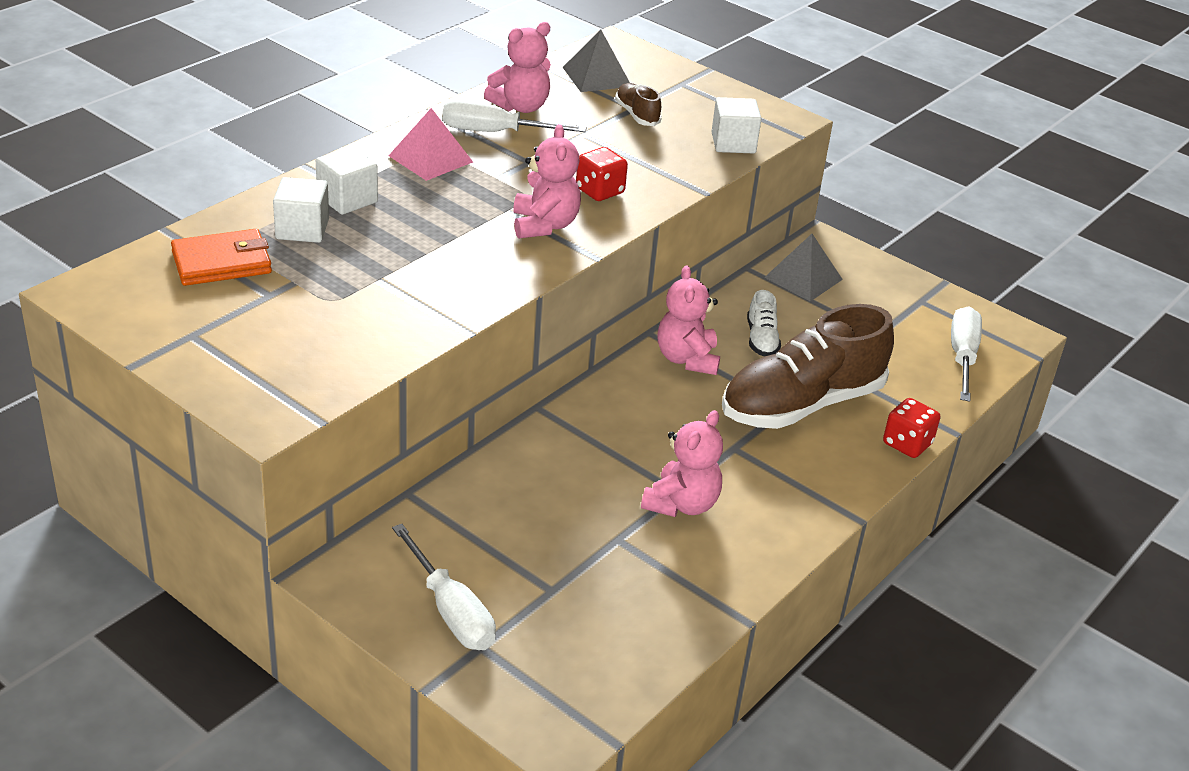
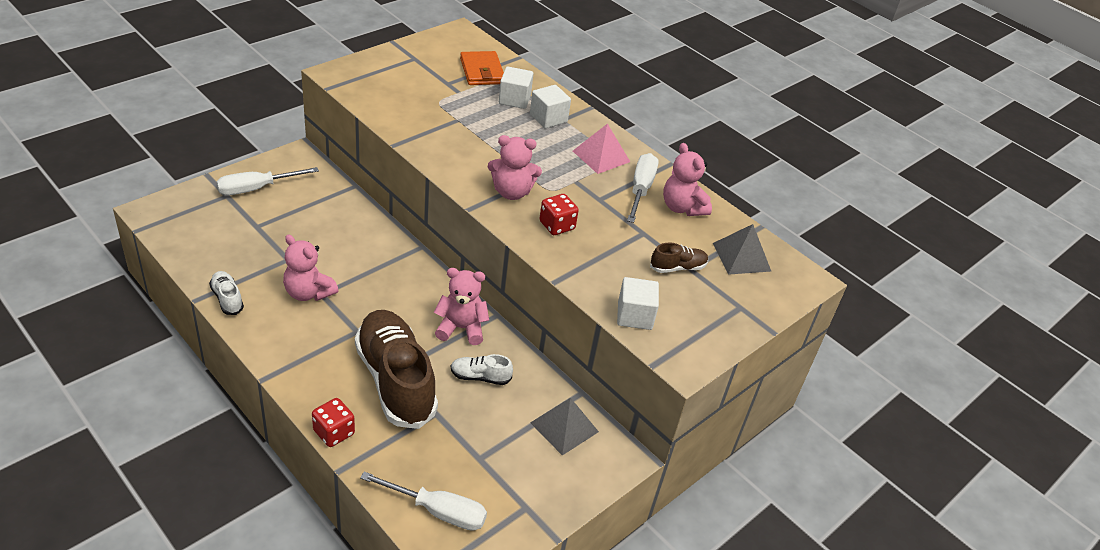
camera: 95 degrees right, 5 degrees up
(731, 586) = (227, 299): none -> white shoe

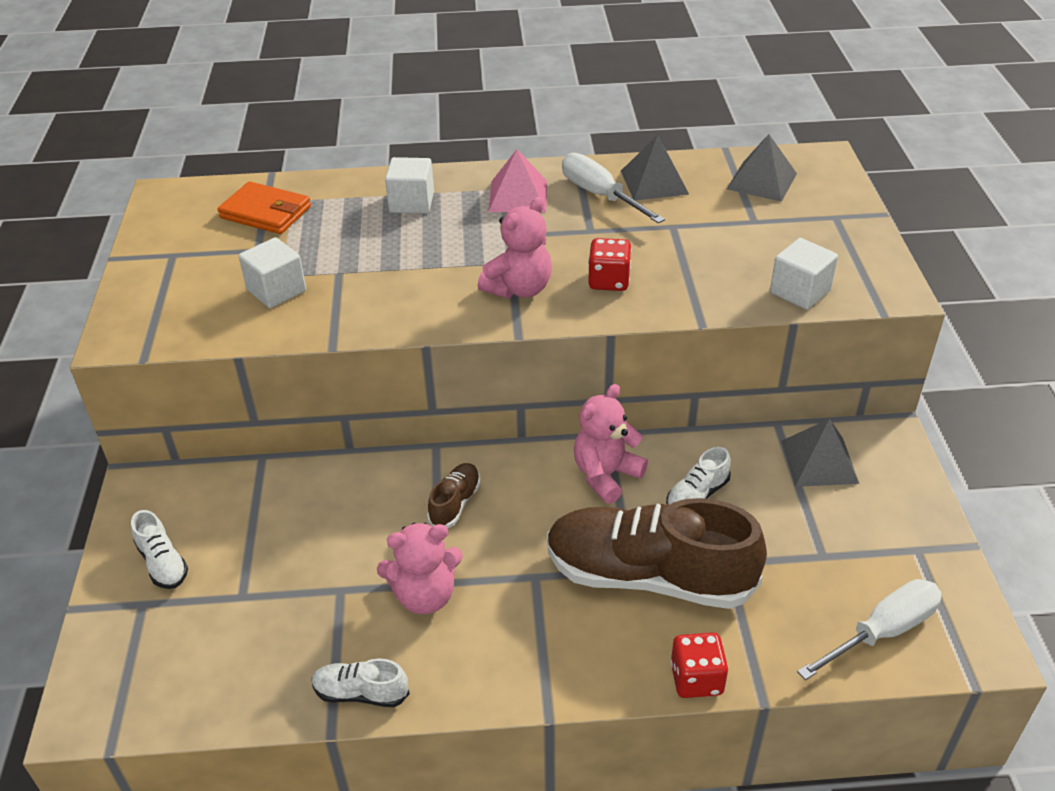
camera: 45 degrees left, 0 degrees up
(256, 189) = (163, 563): white screwdriver -> white shoe
(514, 99) = (349, 211): white cube -> white cube (276, 290)
(678, 267) = (746, 228): brown shoe -> brown shoe (455, 503)
(682, 207) = (654, 182): pink teddy bear -> grey pyramid

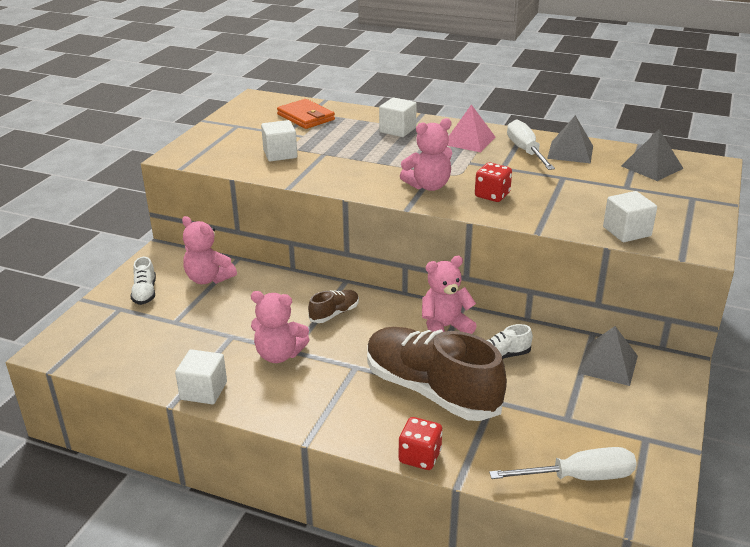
camera: 25 degrees right, 10 degrees down
(242, 507) = (208, 279): none -> pink teddy bear
(361, 693) = (204, 391): white shoe -> white cube

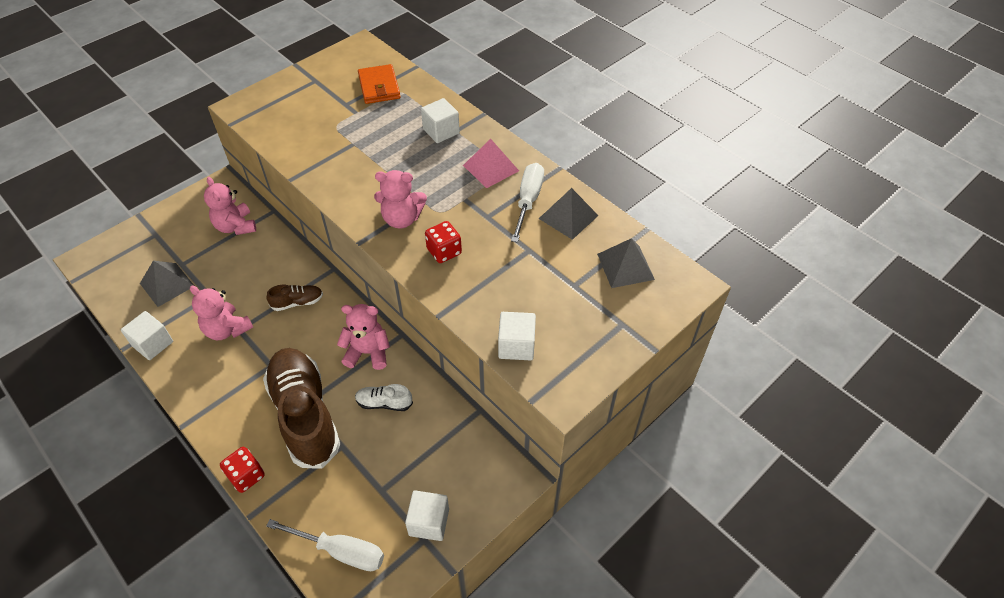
camera: 25 degrees right, 20 degrees up
(145, 293) = (182, 224): white shoe -> none
(280, 154) = (318, 132): white cube -> white cube (429, 522)
(608, 364) = (462, 449): grey pyramid -> grey pyramid (167, 284)

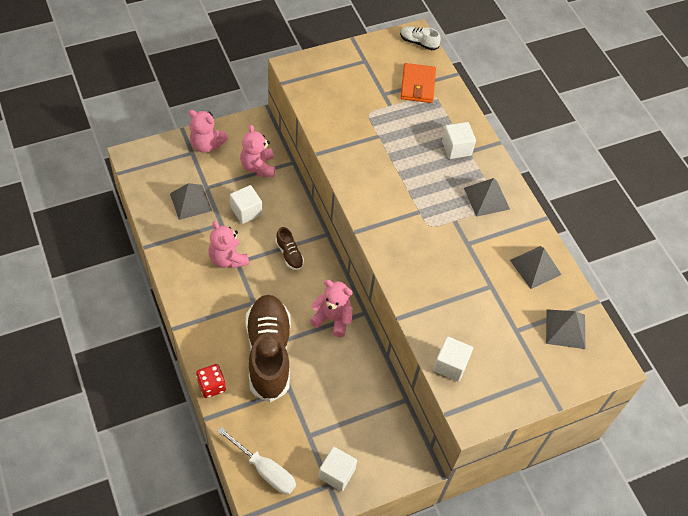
camera: 15 degrees right, 5 degrees up
(153, 344) = (168, 251): white cube -> white cube (246, 211)
(297, 302) = (289, 254): brown shoe -> brown shoe turned 60 degrees clockwise
(384, 403) = (332, 366): white shoe -> white shoe (418, 42)
(402, 219) = (396, 221): pink teddy bear -> pink teddy bear (206, 145)
(444, 251) = (421, 263): red dice -> none
(491, 168) = (486, 198): pink pyramid -> grey pyramid
(528, 201) = (507, 240): white screwdriver -> none

